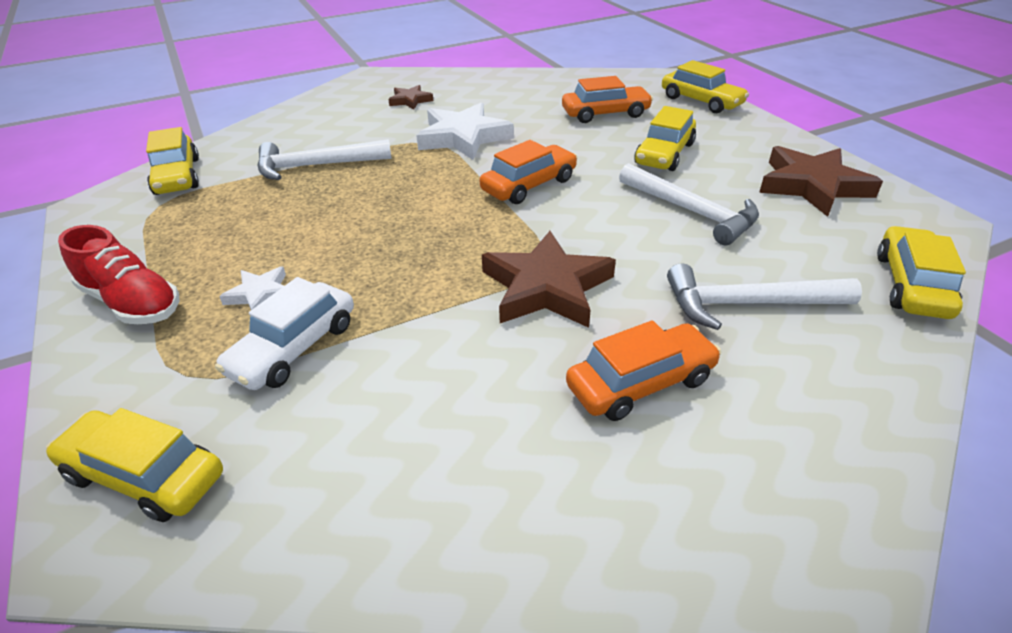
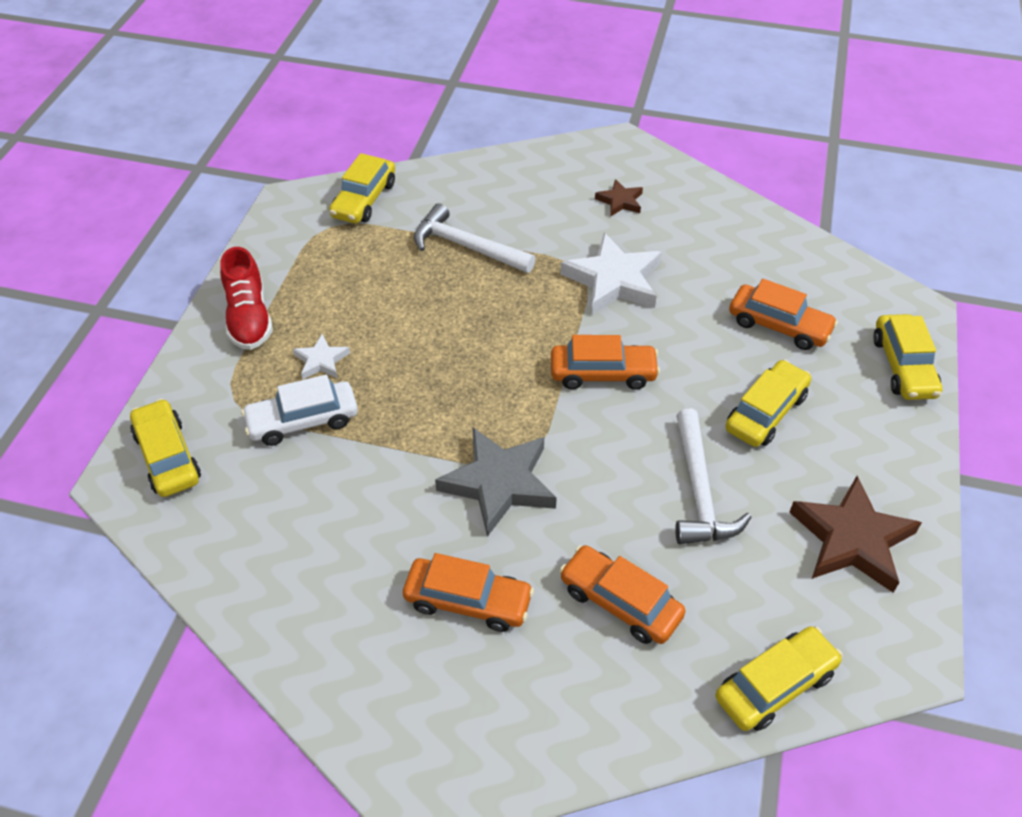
camera: 40 degrees right, 10 degrees up
(546, 287) = (499, 483): brown star -> grey star
(664, 154) = (765, 412): yellow car -> yellow car turned 150 degrees clockwise
(748, 304) = (620, 602): white hammer -> orange car

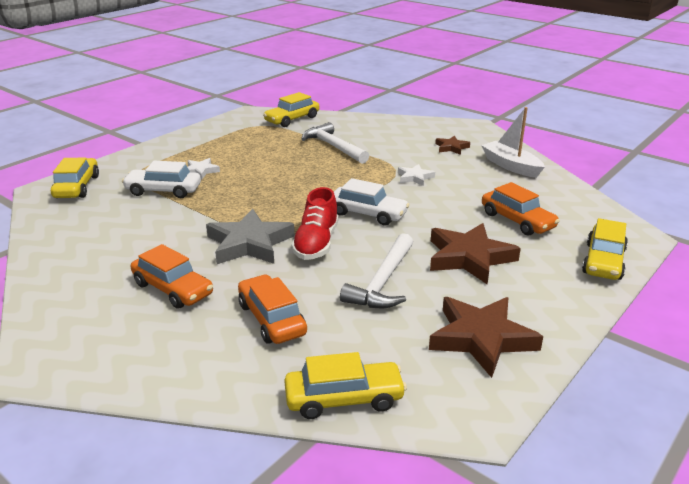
camera: 25 degrees right, 20 degrees down
(249, 317) = (180, 148): red shoe -> red shoe (316, 243)
(603, 373) = (367, 214): orange car -> white car
(613, 280) = (414, 177): white star -> white star, size x0.51
(713, 219) = (511, 166): none -> white boat
(765, 412) = (469, 257): yellow car -> brown star

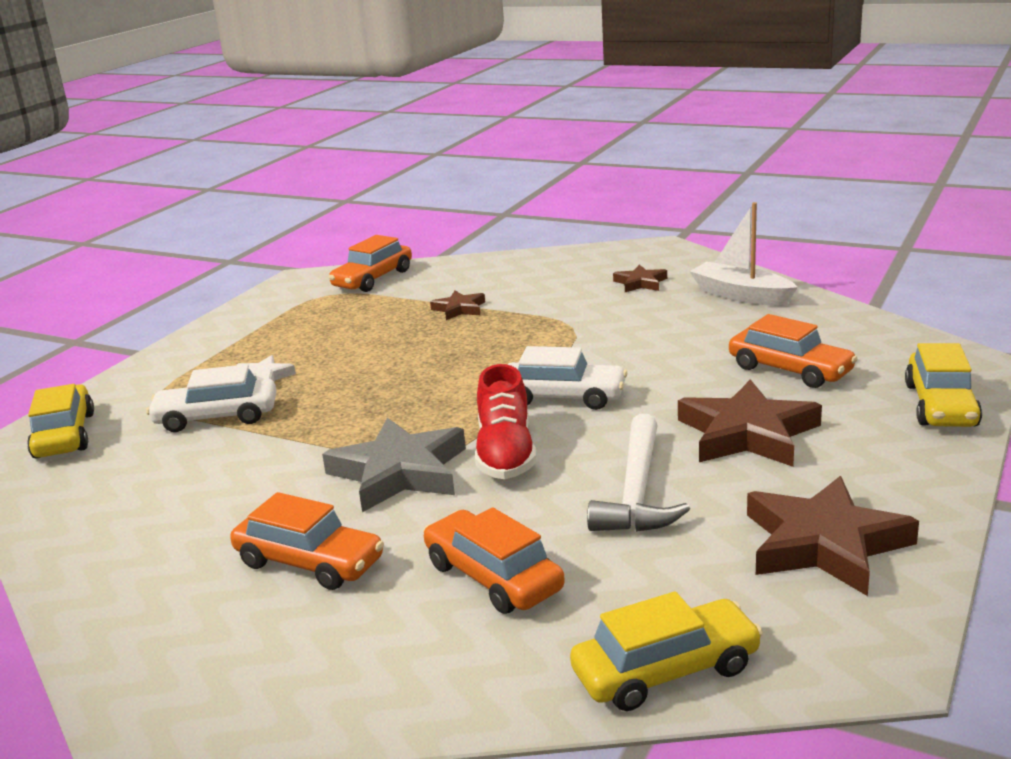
camera: 10 degrees left, 5 degrees down
(292, 119) = (373, 279): yellow car -> orange car
(333, 147) = (459, 309): white hammer -> brown star
(414, 177) = (607, 334): white star -> none

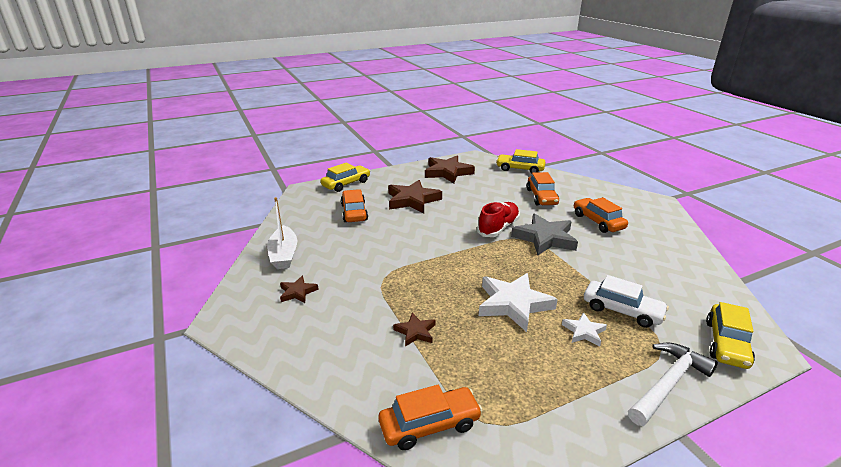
camera: 145 degrees left, 5 degrees up
(372, 368) = (513, 304): none -> white star
(562, 397) = (447, 240): white car -> none
(637, 491) = (472, 200): white hammer -> white hammer (668, 383)

